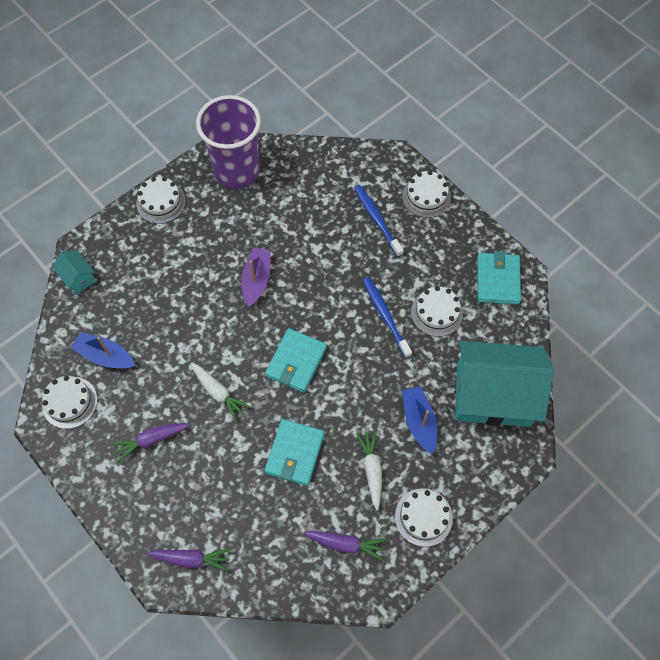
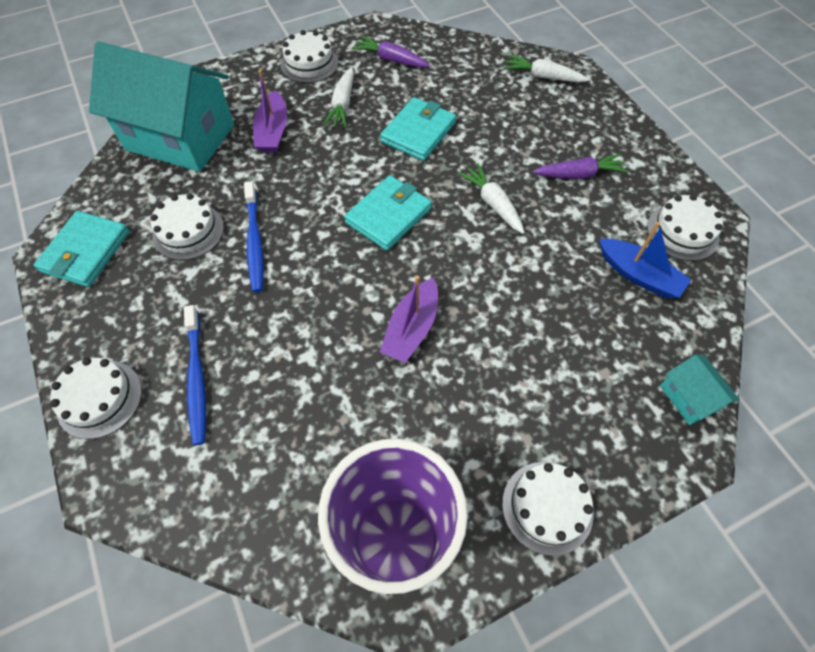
camera: 165 degrees left, 5 degrees down
(191, 559) = (543, 77): purple carrot -> white carrot
(419, 421) = (273, 132): blue boat -> purple boat

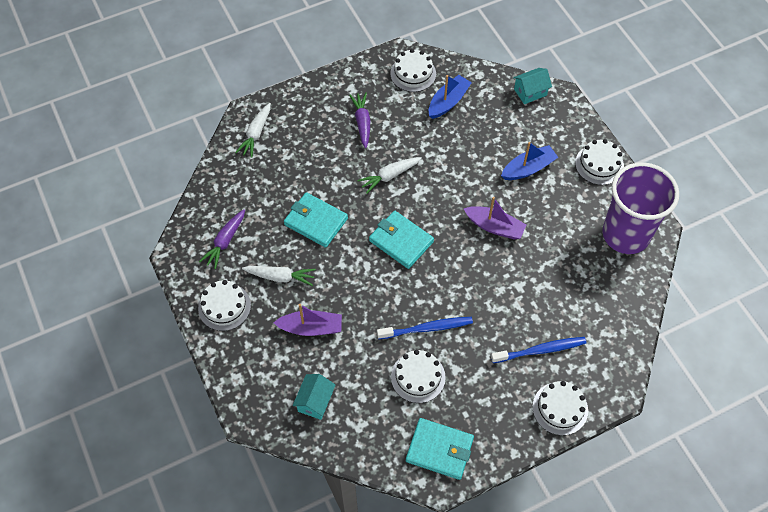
camera: 90 degrees left, 0 degrees up
(180, 137) = (315, 401): turquoise house -> turquoise house, size x0.42
(525, 383) = (528, 168): none -> blue boat

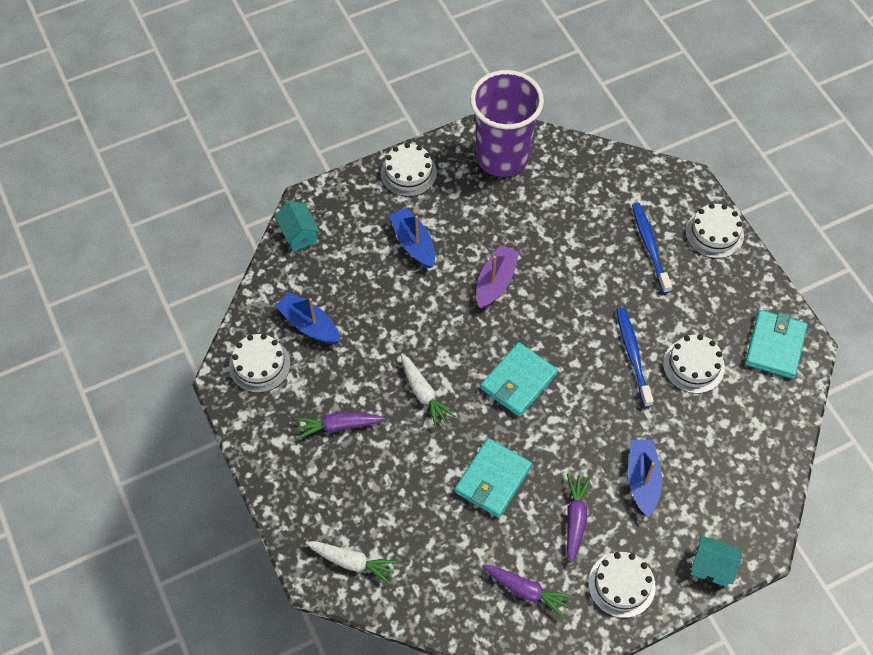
camera: 90 degrees left, 0 degrees up
(280, 277) = (575, 518): white carrot -> purple carrot
(311, 328) = (642, 480): purple boat -> blue boat
(315, 401) = (735, 472): turquoise house -> turquoise house (712, 567)

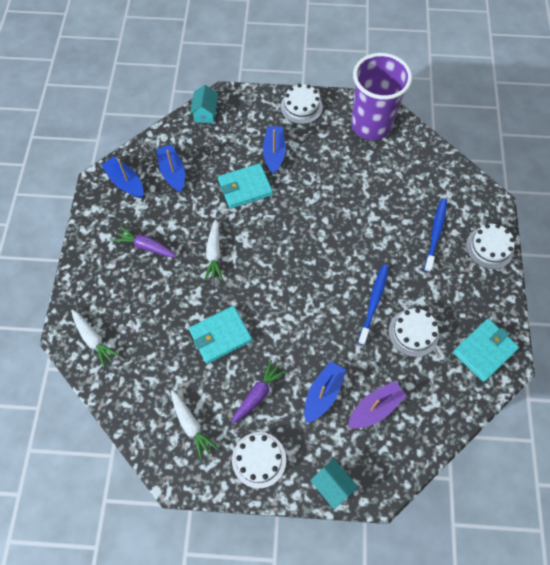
camera: 30 degrees right, 5 degrees up
(259, 365) = (125, 182): white cake -> blue boat
(495, 282) = (311, 205): purple boat -> purple boat (375, 408)
(518, 381) = (282, 278): turquoise wallet -> turquoise wallet (245, 187)
(526, 591) = (191, 425): purple carrot -> white carrot

